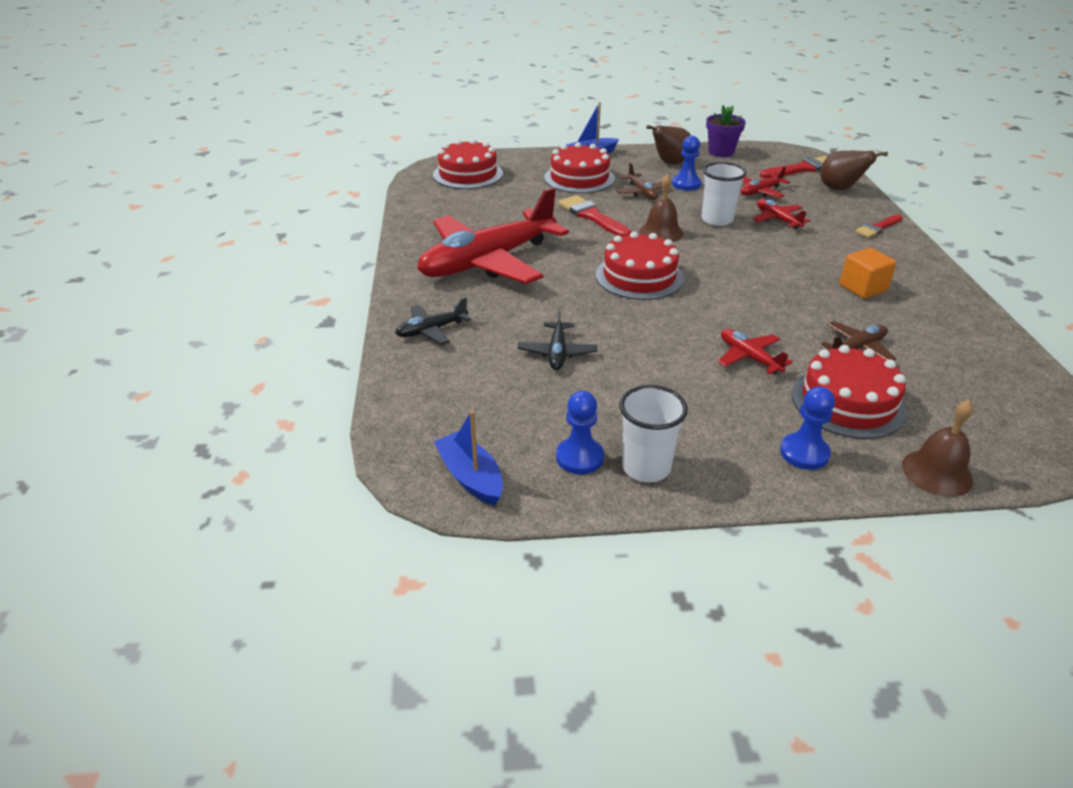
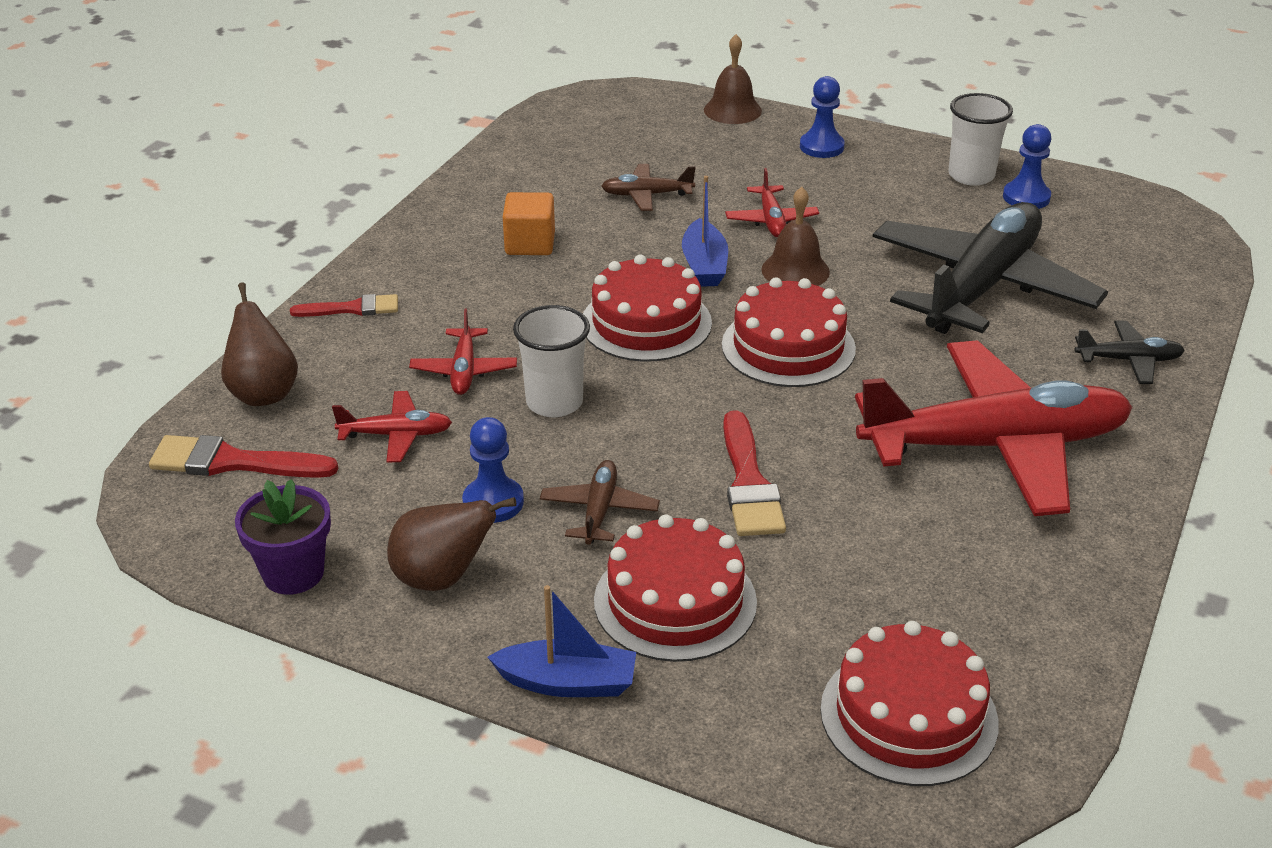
camera: 150 degrees left, 0 degrees up
(471, 477) = (1137, 212): blue boat -> blue boat (704, 265)
(557, 353) = (981, 286): black plane -> black plane, size x2.41
(661, 232) = (672, 409): brown bell -> brown bell (795, 270)
(848, 402) = (730, 163): red cake -> red cake (646, 323)

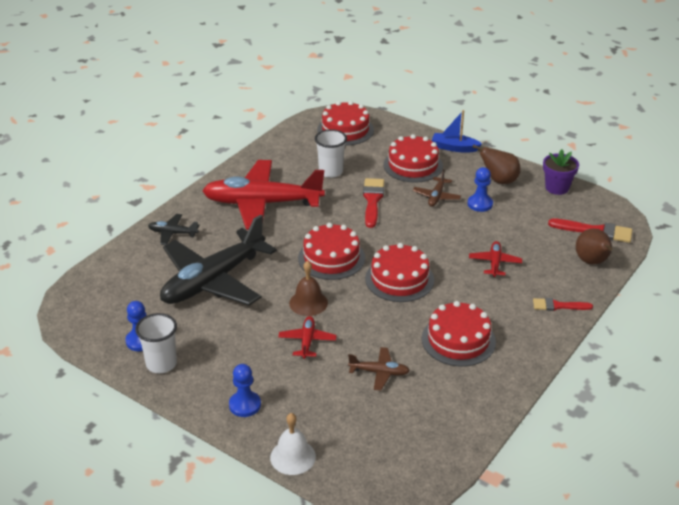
camera: 170 degrees left, 0 degrees up
(396, 435) = (524, 235): red plane -> none
(530, 244) = (458, 340): orange cube -> red cake
(554, 402) = (451, 242): white cup -> white cup (331, 172)
(704, 265) = (358, 312): blue boat -> none
(732, 110) = (293, 457): brown bell -> white bell

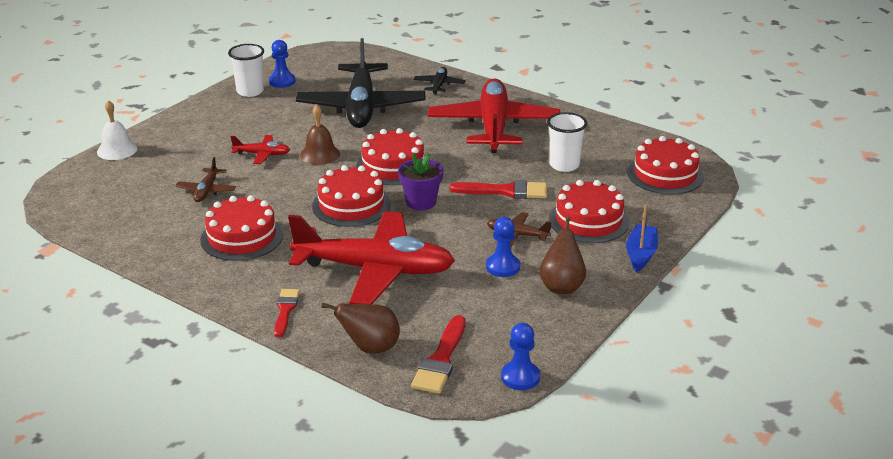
camera: 90 degrees right, 5 degrees down
(213, 281) = (361, 107): black plane -> black plane turned 135 degrees counterclockwise
(245, 405) = (187, 128): blue pawn -> blue pawn (520, 377)
(494, 263) = (375, 270): red plane -> red plane, size x2.41
(557, 188) = (549, 336): purple flower pot -> purple flower pot (421, 202)

